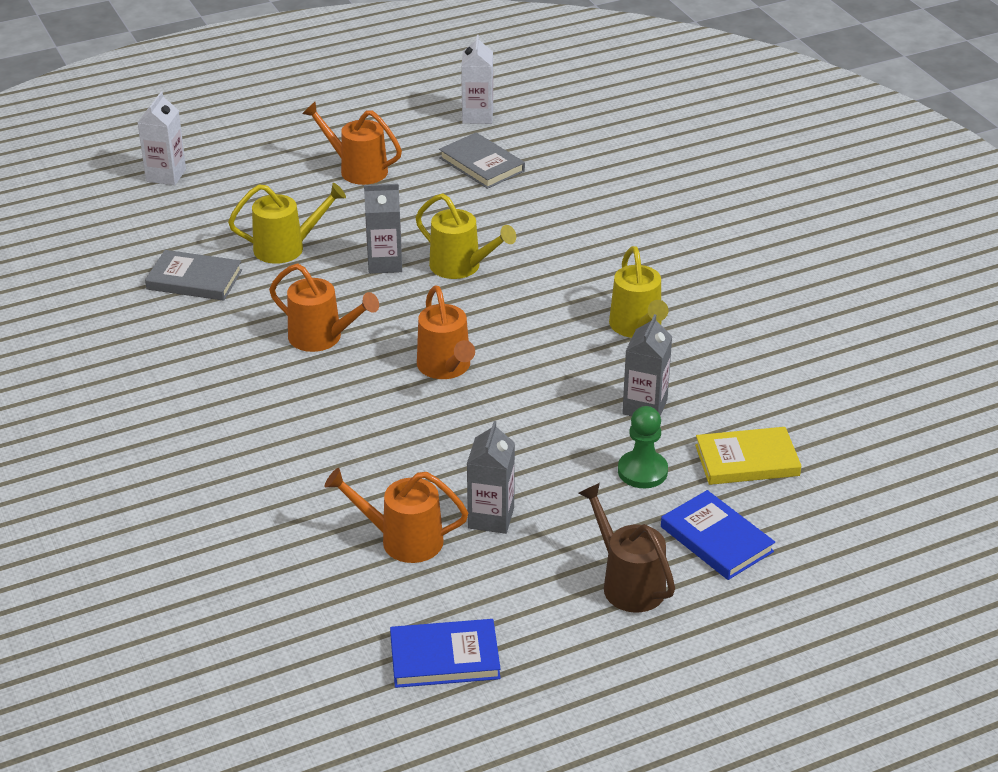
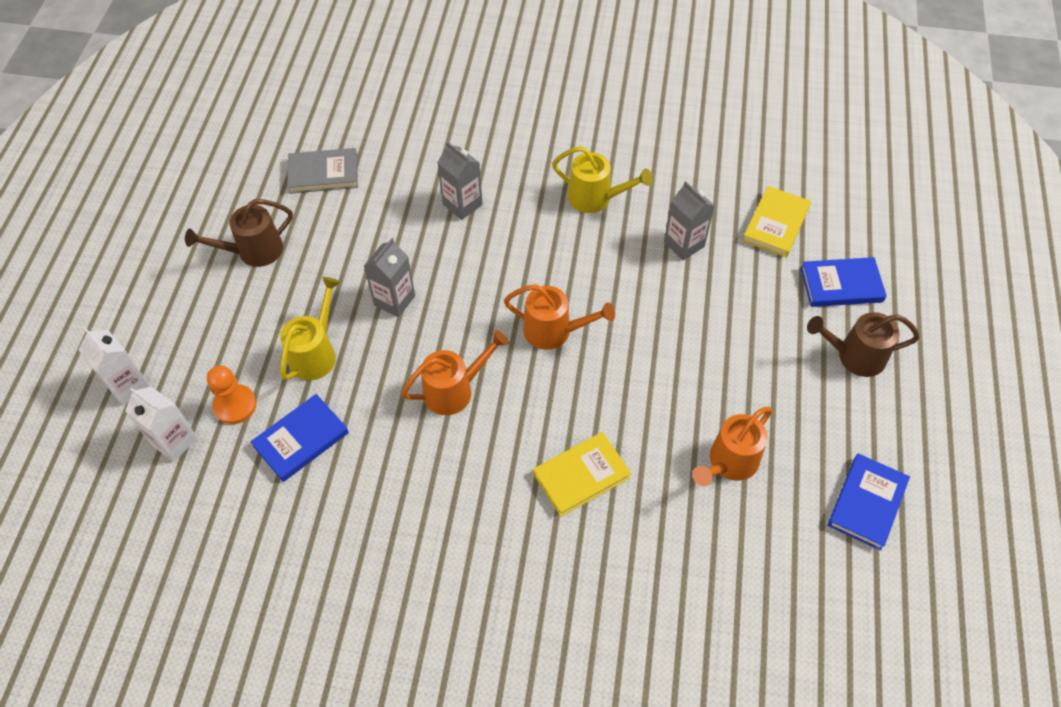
camera: 55 degrees left, 20 degrees up
(194, 280) = (301, 439): grey book -> blue book
(196, 232) = (235, 405): none -> orange pawn
(300, 450) = (581, 475): none -> yellow book
(357, 169) = (253, 252): orange watering can -> brown watering can
(462, 267) = (441, 256): yellow watering can -> none
(477, 116) = (257, 141): white carton -> white carton (174, 441)
(491, 518) = (740, 396): grey carton -> grey carton (462, 204)
(642, 471) = (749, 284): green pawn -> none

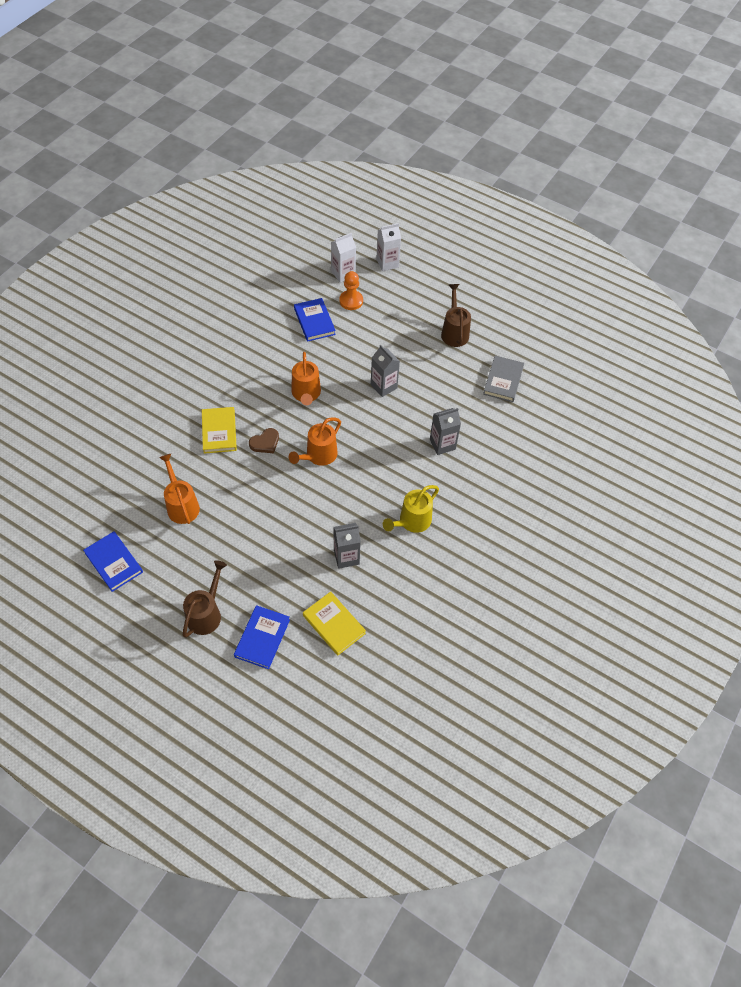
camera: 110 degrees right, 0 degrees up
(316, 352) = (366, 341): yellow watering can -> none
(567, 405) = (265, 442): none -> brown heart

